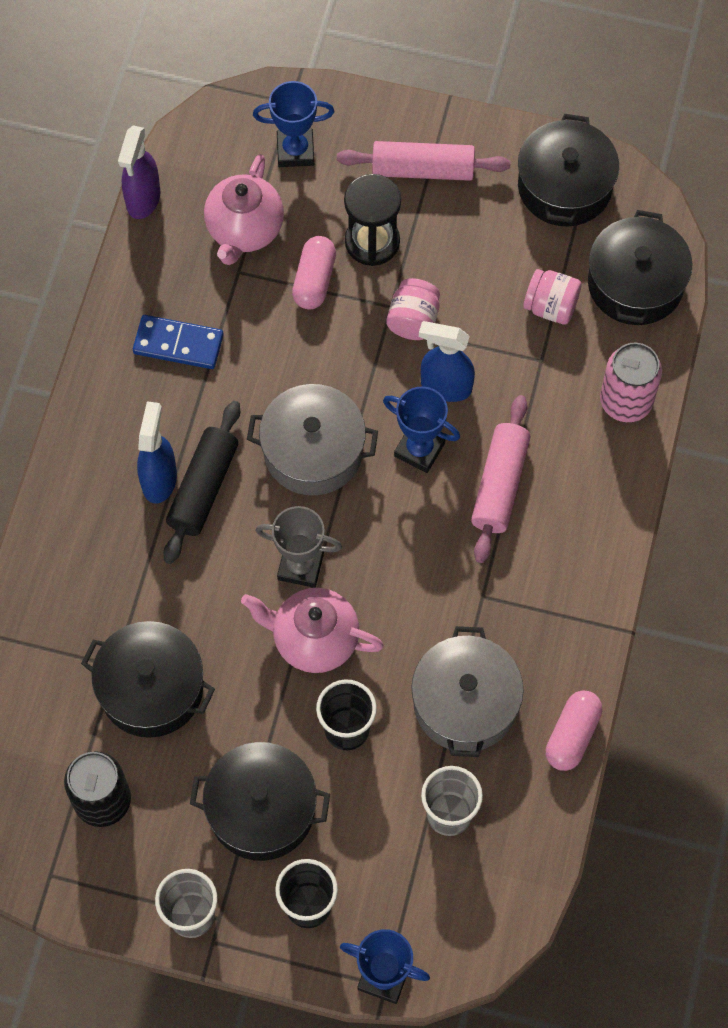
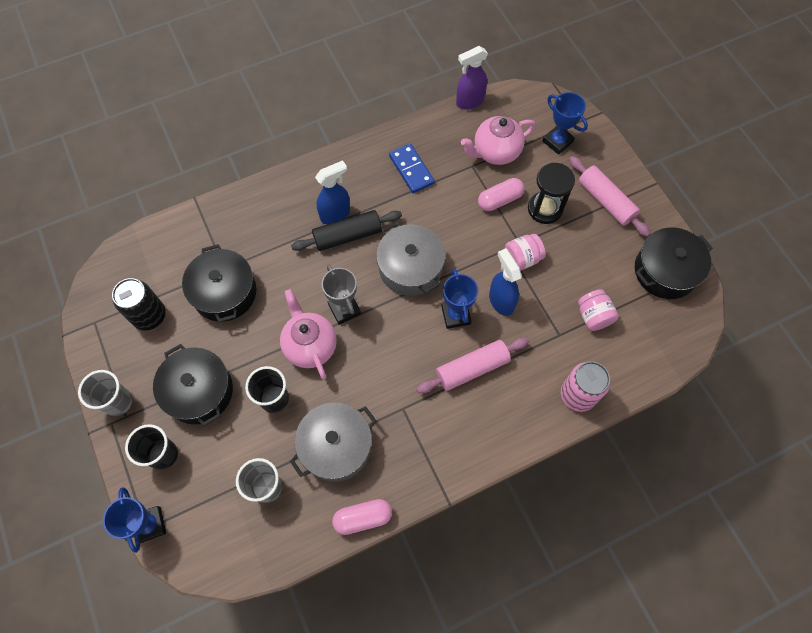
camera: 50 degrees right, 0 degrees up
(635, 283) = (648, 347): black pot -> none

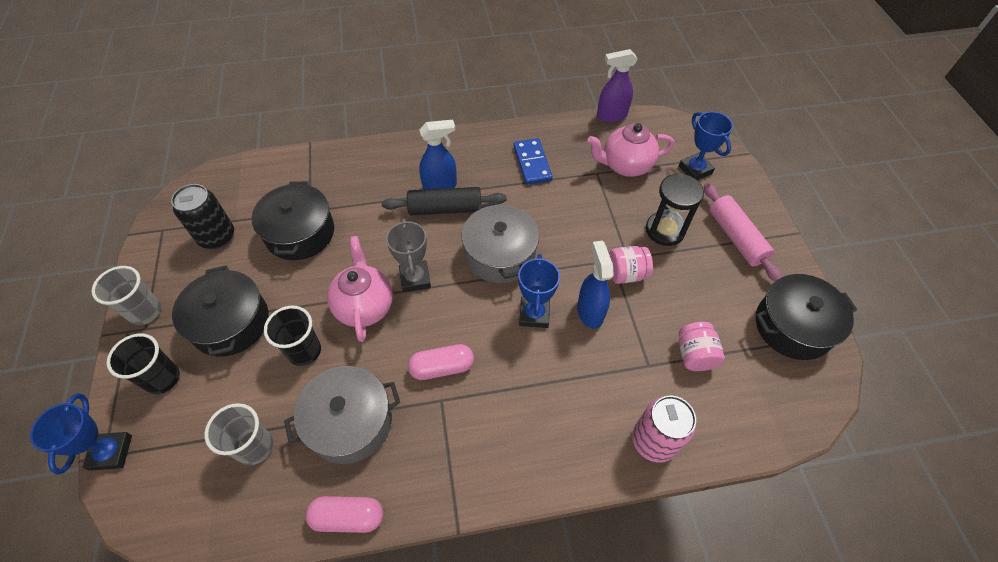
camera: 15 degrees right, 10 degrees down
(472, 368) = (535, 376): pink rolling pin -> none
(499, 200) = (617, 211): pink capsule -> pink capsule (442, 367)

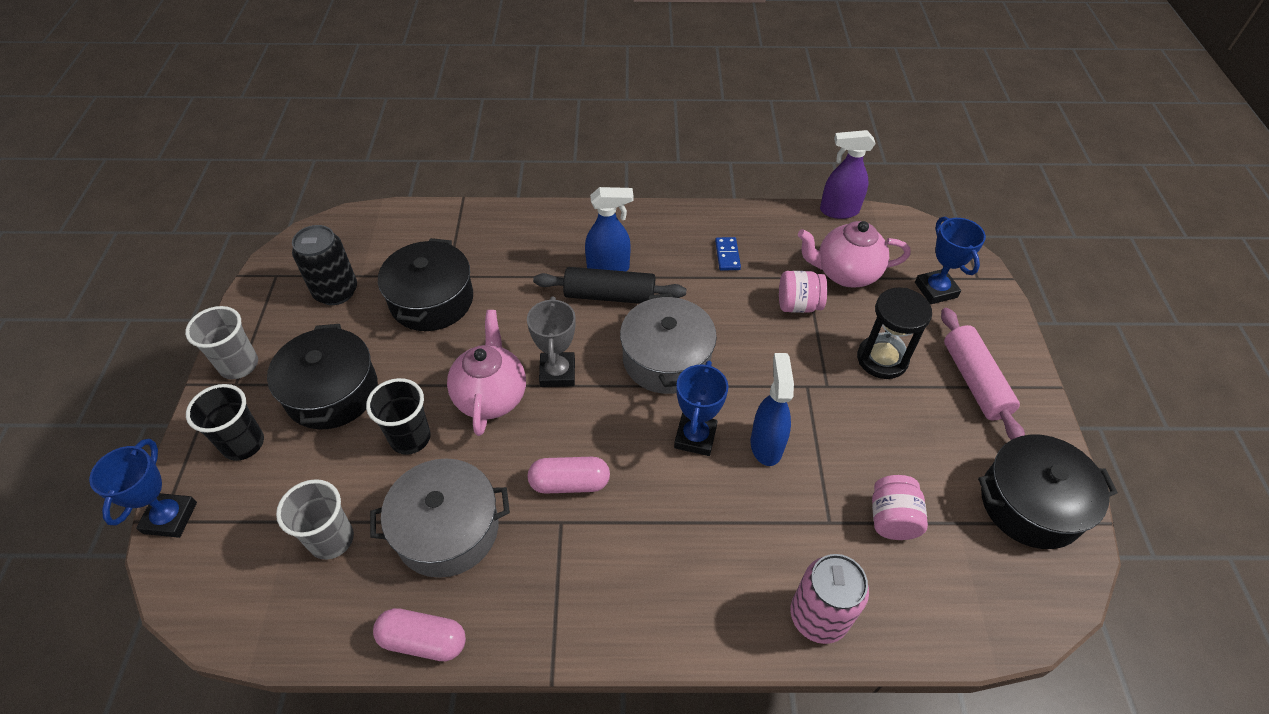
camera: 10 degrees right, 5 degrees down
(532, 163) = (727, 255): blue domino -> blue domino, size x0.62
(626, 274) = (821, 405): pink jar -> pink jar (798, 305)

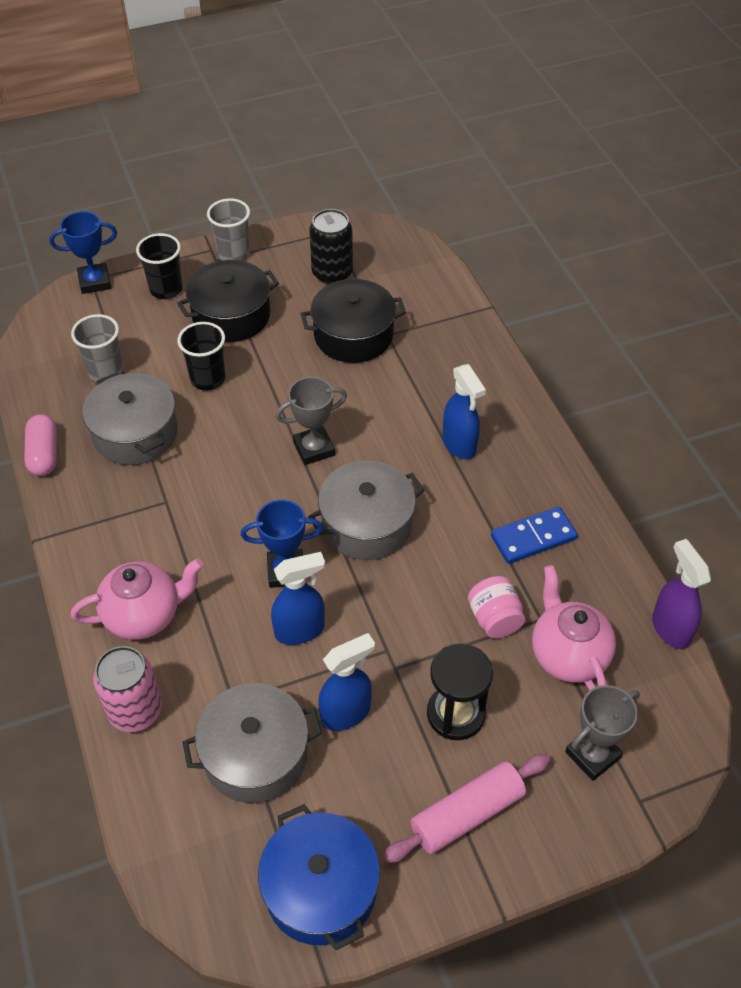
camera: 70 degrees right, 0 degrees up
(491, 396) = (269, 413): pink teapot -> pink teapot (144, 615)
(569, 483) = (204, 495): pink capsule -> none
(609, 295) = (424, 457): black rolling pin -> none
(727, 255) = (533, 537): blue domino -> blue domino, size x1.62
(863, 434) = (346, 713): none -> blue spray bottle
(892, 519) = (255, 755): pink jar -> grey pot
(935, 290) = (592, 755): blue trophy -> grey trophy
(1030, 503) = (321, 888): black pot -> blue pot

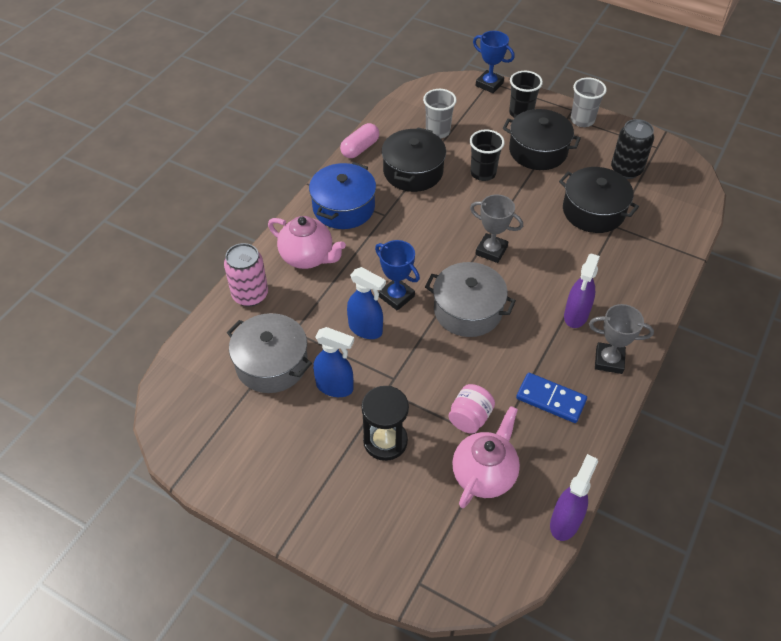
camera: 50 degrees right, 0 degrees up
(135, 433) = (413, 171): grey pot -> black pot
(321, 888) = (220, 449): blue pot -> blue pot (344, 207)
(459, 445) = (575, 316): blue spray bottle -> purple spray bottle
(467, 814) = (325, 491): pink rolling pin -> none
(592, 755) = (426, 534): grey trophy -> grey trophy (609, 360)

